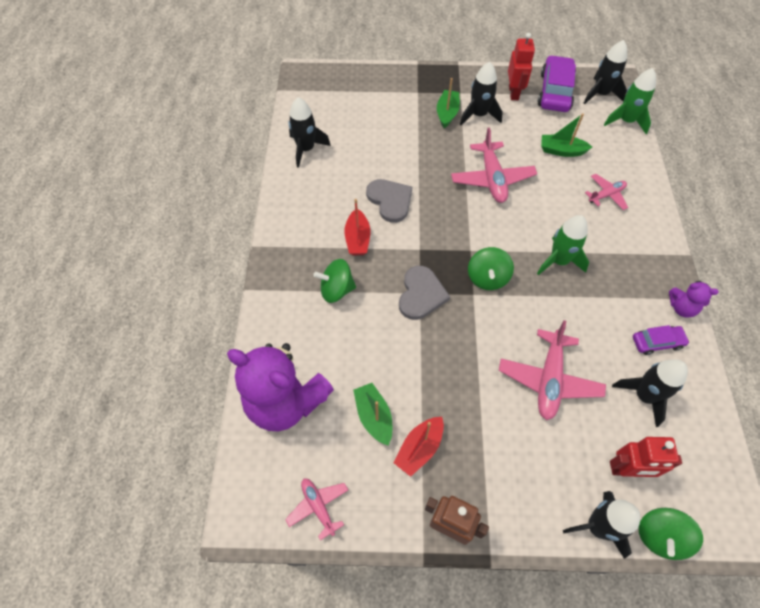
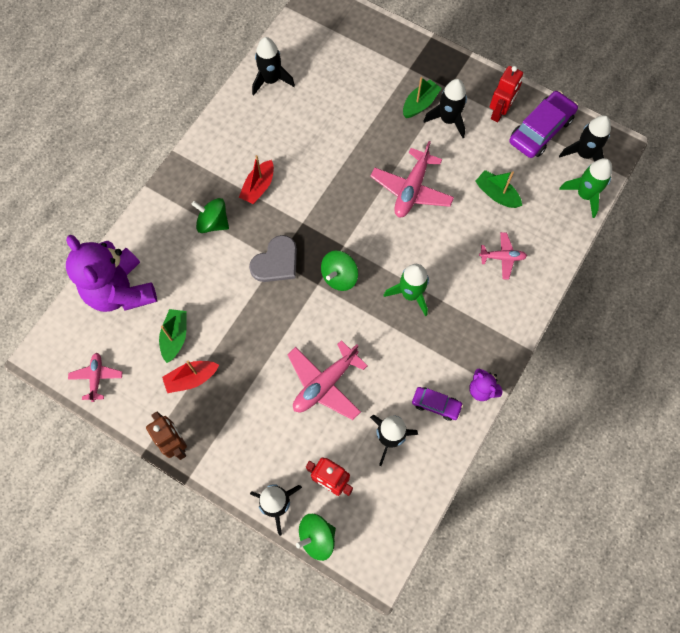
camera: 30 degrees right, 10 degrees up
(390, 200) = (309, 166): grey heart -> none

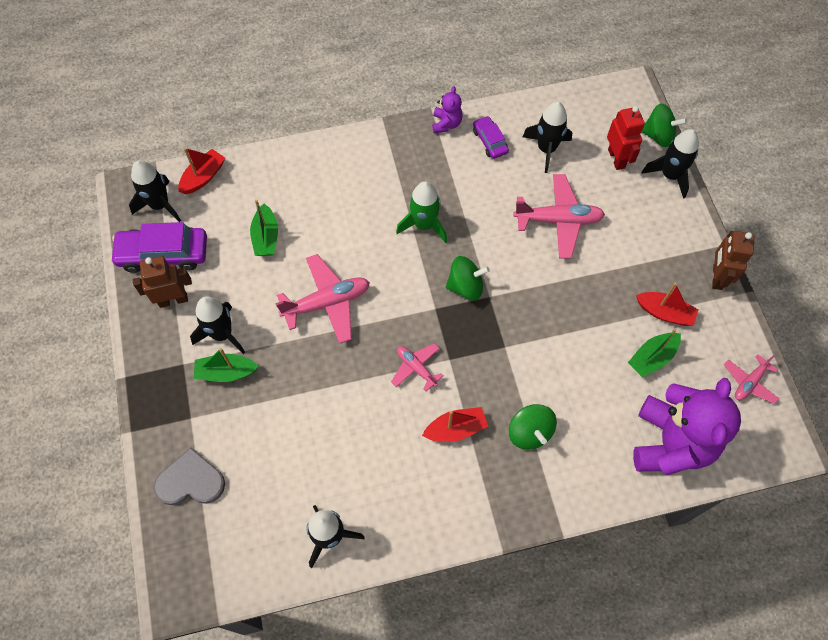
camera: 135 degrees left, 5 degrees down
(276, 262) = (506, 345): grey heart -> grey heart (190, 481)
(499, 112) = (173, 300): red robot -> brown robot
(502, 257) = (323, 189): pink plane -> pink plane (416, 368)
(584, 195) = (203, 177): green rocket -> red boat

